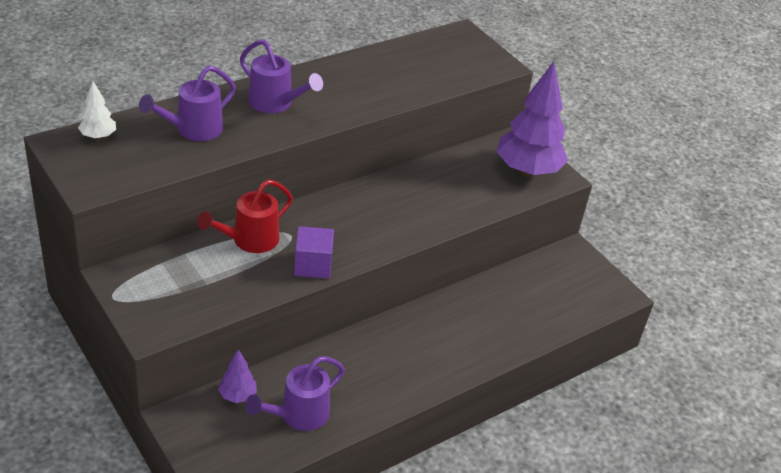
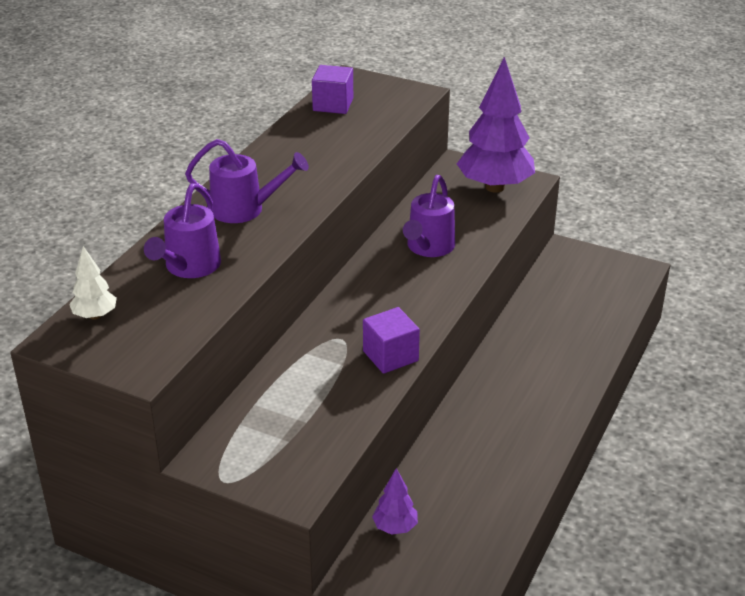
camera: 25 degrees left, 5 degrees down
(249, 240) = (306, 362): red watering can -> none
(298, 415) = (469, 514): purple watering can -> purple watering can (428, 248)
(425, 48) = (333, 104): none -> purple cube

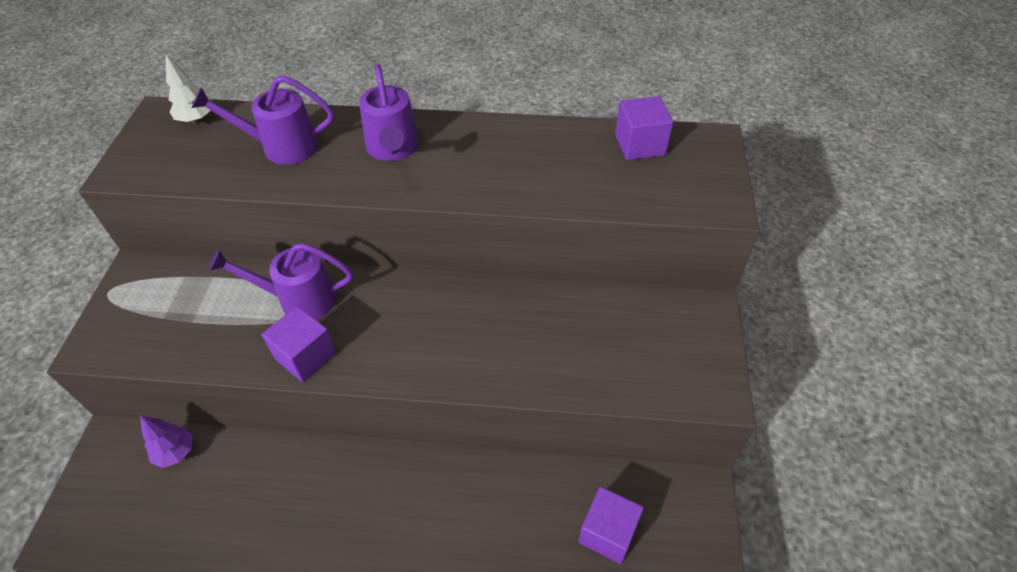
camera: 70 degrees right, 15 degrees up
(428, 248) = (513, 331): purple watering can -> purple watering can (299, 299)
(495, 187) = (678, 360): purple tree -> none
(579, 297) = (607, 532): none -> purple cube

